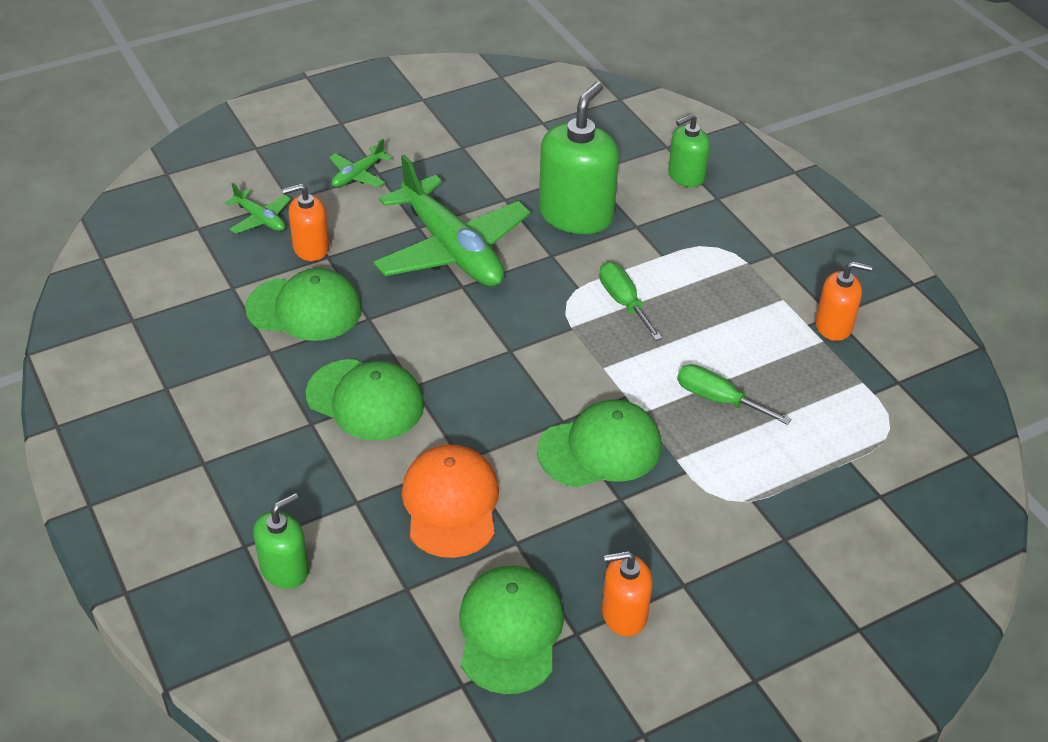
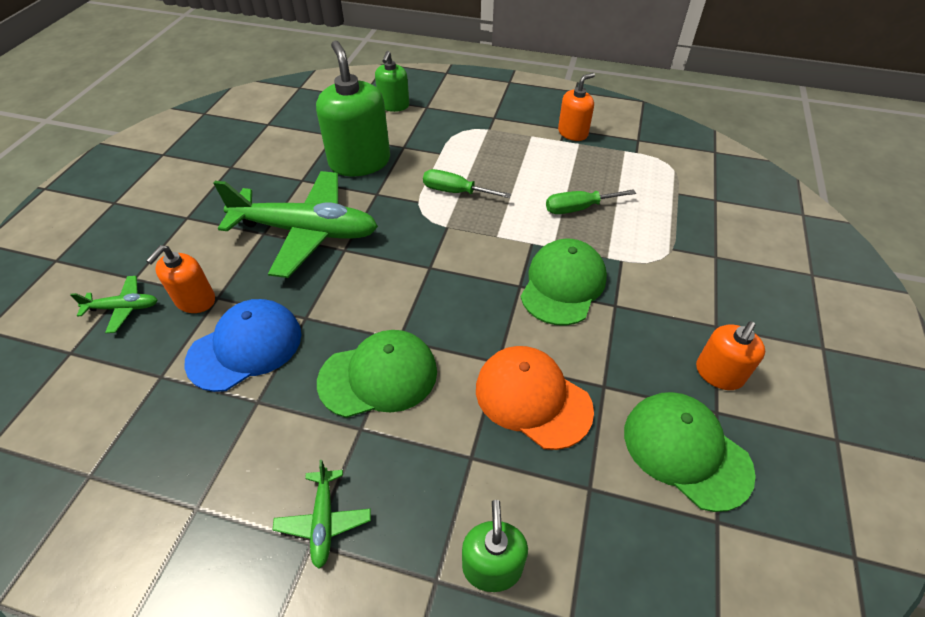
camera: 45 degrees left, 5 degrees up
(304, 309) = (245, 347): green cap -> blue cap
(358, 175) = (172, 228): green plane -> green plane (324, 521)

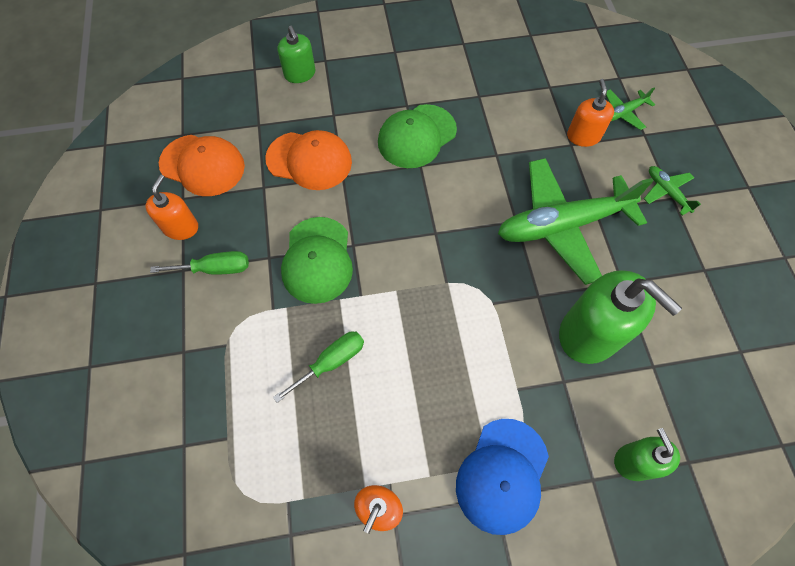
camera: 155 degrees right, 15 degrees up
(245, 347) = (517, 121): blue cap -> blue cap (502, 475)
(324, 521) = (395, 61): green plane -> green plane (667, 192)
(455, 192) = (465, 332): green screwdriver -> green screwdriver (215, 269)
(686, 451) = (202, 165): green cap -> orange cap

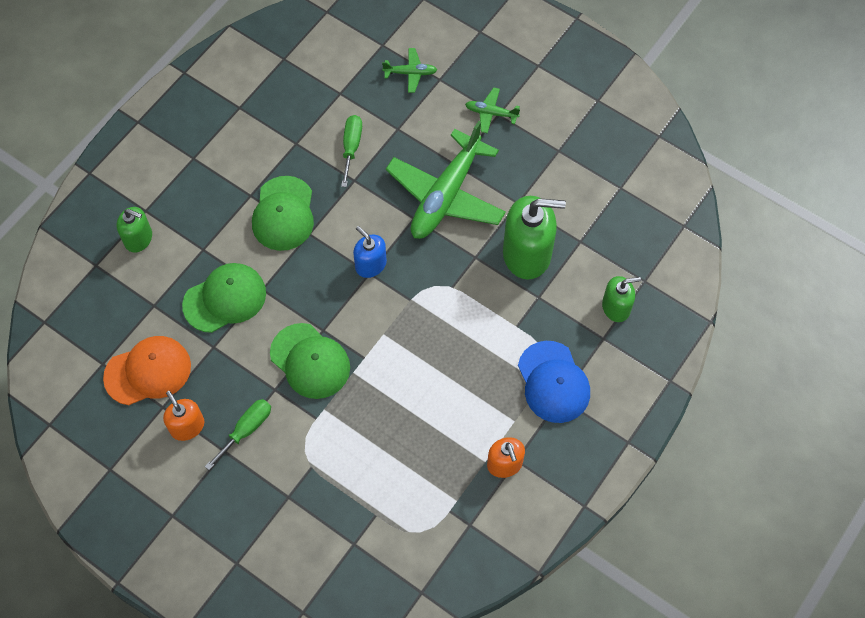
camera: 45 degrees left, 0 degrees up
(309, 160) = (225, 299): orange cap -> green cap
(331, 362) = (390, 414): green screwdriver -> green screwdriver (351, 147)
(443, 227) = (370, 264): none -> blue soap dispenser
(583, 136) = (400, 115): orange soap dispenser -> none
(623, 113) = (410, 73): green plane -> green plane turned 105 degrees counterclockwise
(634, 461) = (616, 307): green soap dispenser -> green soap dispenser turned 135 degrees clockwise

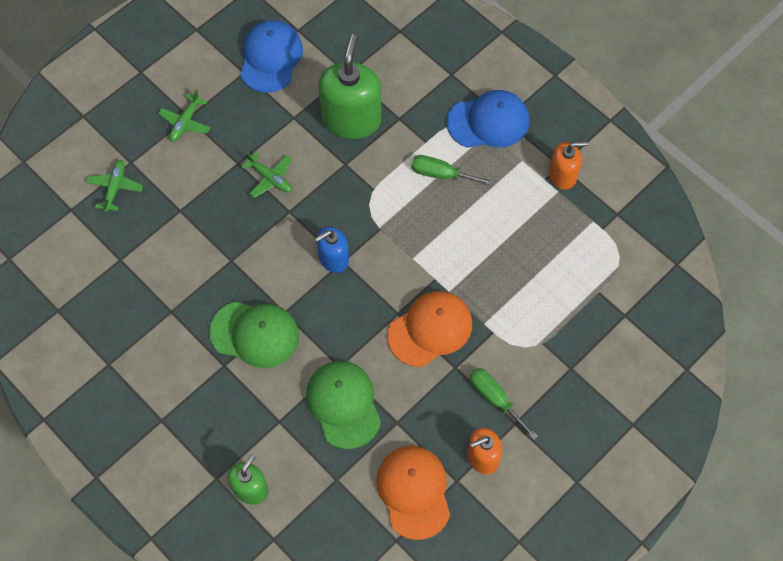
camera: 80 degrees left, 0 degrees up
(310, 361) = (430, 329): green cap -> orange cap
(351, 147) = (190, 257): green screwdriver -> green screwdriver (441, 174)
(446, 195) = (270, 178): green plane -> green plane, size x0.43
(580, 170) = (270, 58): none -> blue cap
(616, 307) = (422, 58): green soap dispenser -> none

